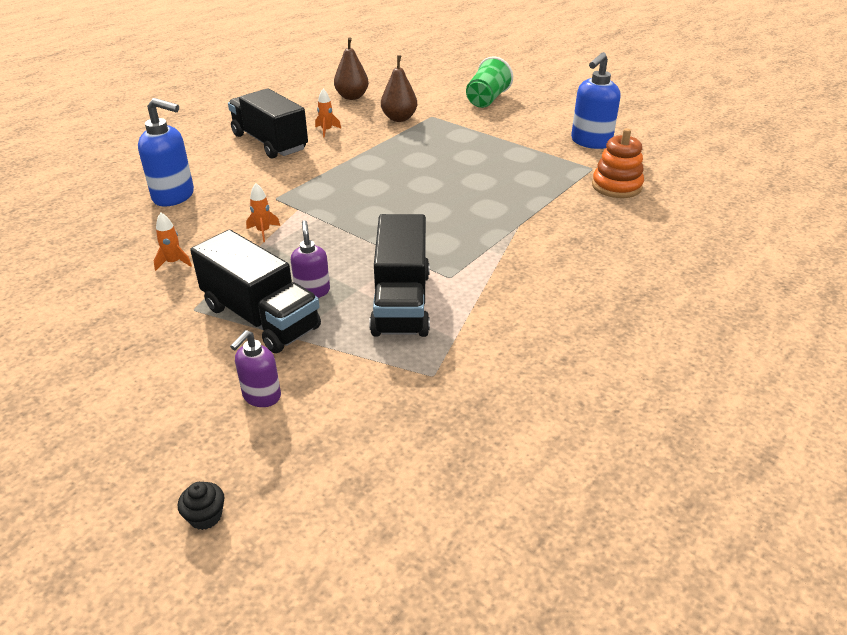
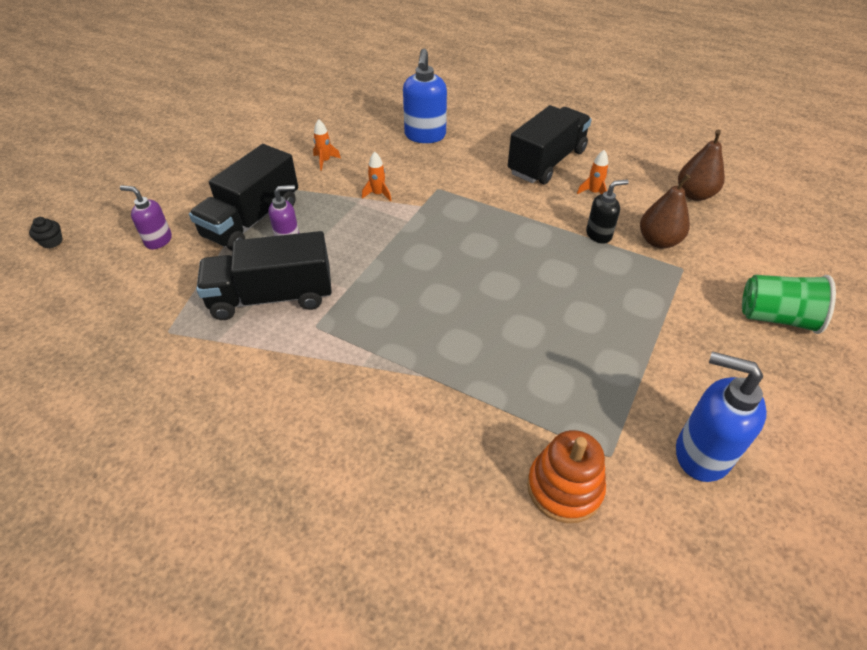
camera: 80 degrees right, 10 degrees up
(381, 137) = (599, 235): none -> black soap dispenser

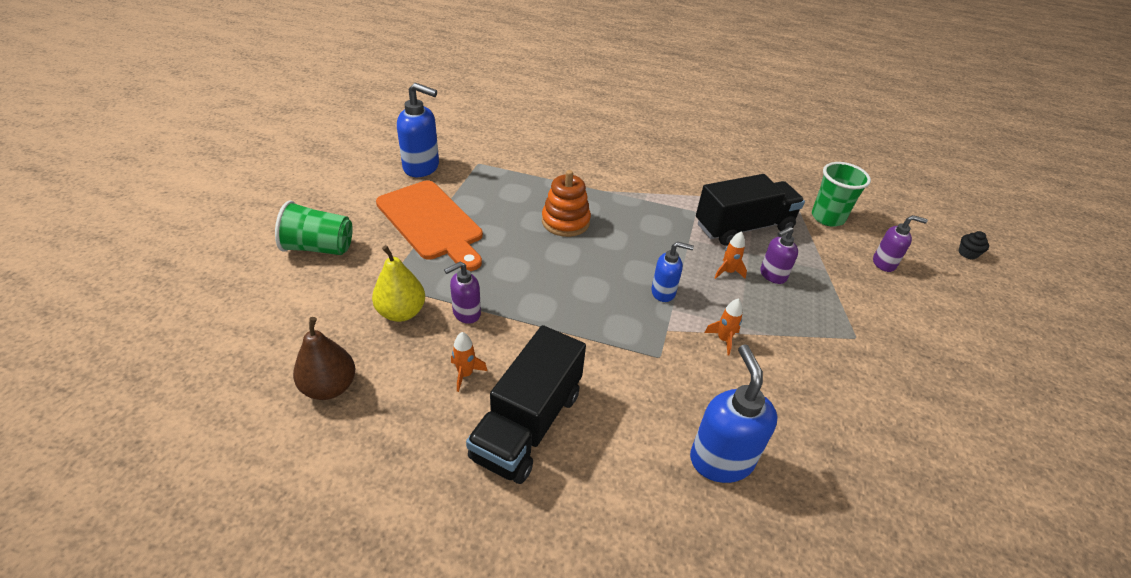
camera: 165 degrees right, 5 degrees down
(153, 301) = (827, 217): none -> green cup
(252, 220) = (825, 292): black truck -> none
(325, 161) = (821, 385): orange rocket -> orange rocket (727, 272)
(409, 235) = (663, 292): none -> blue soap dispenser
(564, 488) = (506, 150): orange stacking toy -> orange stacking toy (565, 222)
(599, 235) = (466, 313): black soap dispenser -> purple soap dispenser
(657, 341) = (431, 222): none -> orange cutting board
(658, 241) = (401, 312): brown pear -> yellow pear

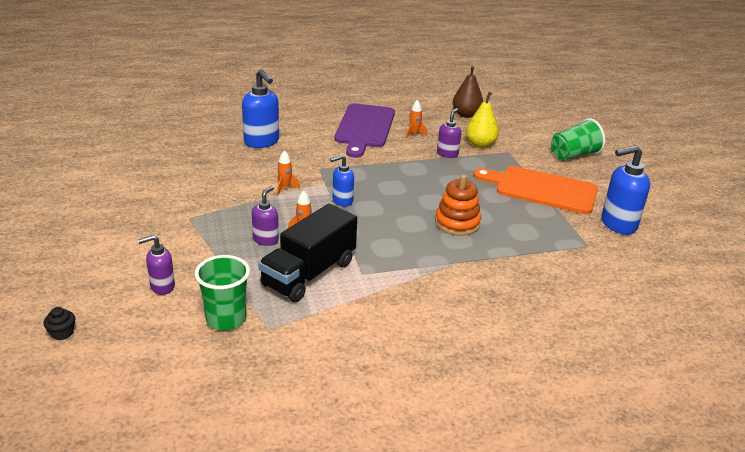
camera: 150 degrees right, 10 degrees down
(527, 424) = (364, 128): black truck -> purple cutting board

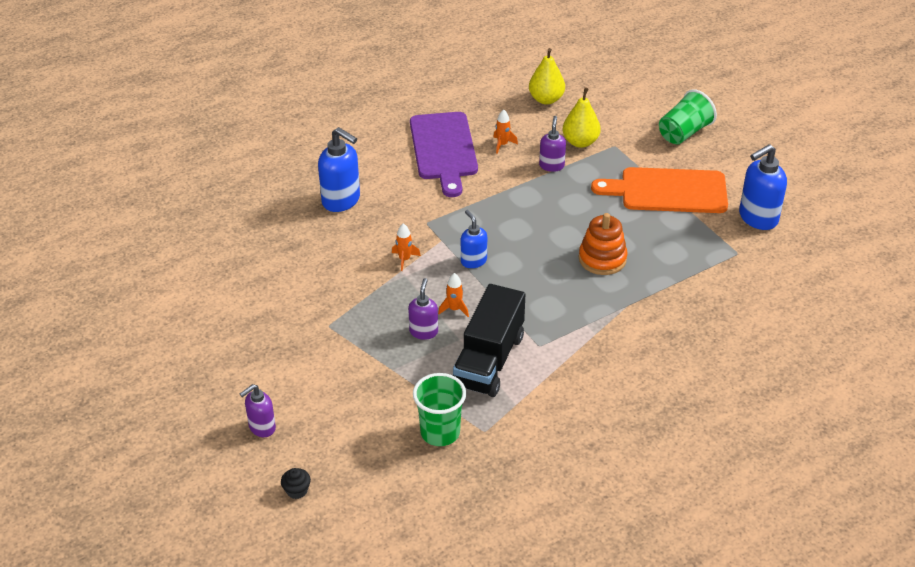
camera: 15 degrees left, 10 degrees up
(162, 286) = (356, 415): purple soap dispenser -> purple soap dispenser (262, 427)
(342, 201) = (473, 261): blue soap dispenser -> blue soap dispenser turned 105 degrees clockwise
(466, 114) = (546, 99): brown pear -> yellow pear

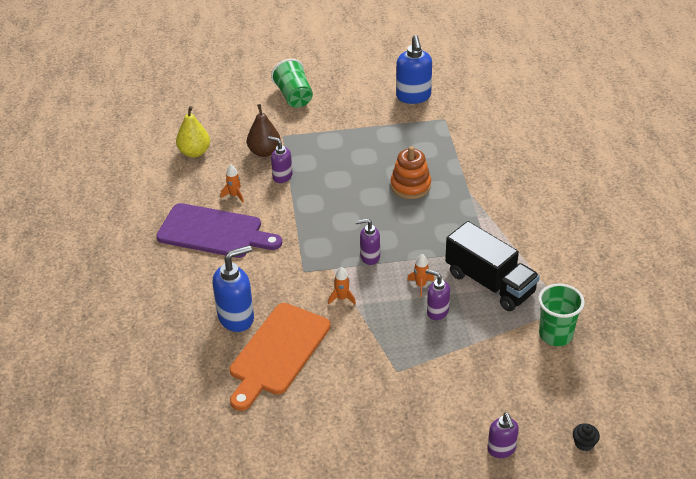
camera: 65 degrees left, 0 degrees up
(473, 261) = (369, 257): blue soap dispenser -> purple soap dispenser
(580, 142) = (264, 152): yellow pear -> brown pear
(668, 191) = (355, 127): orange cutting board -> orange cutting board (277, 352)

